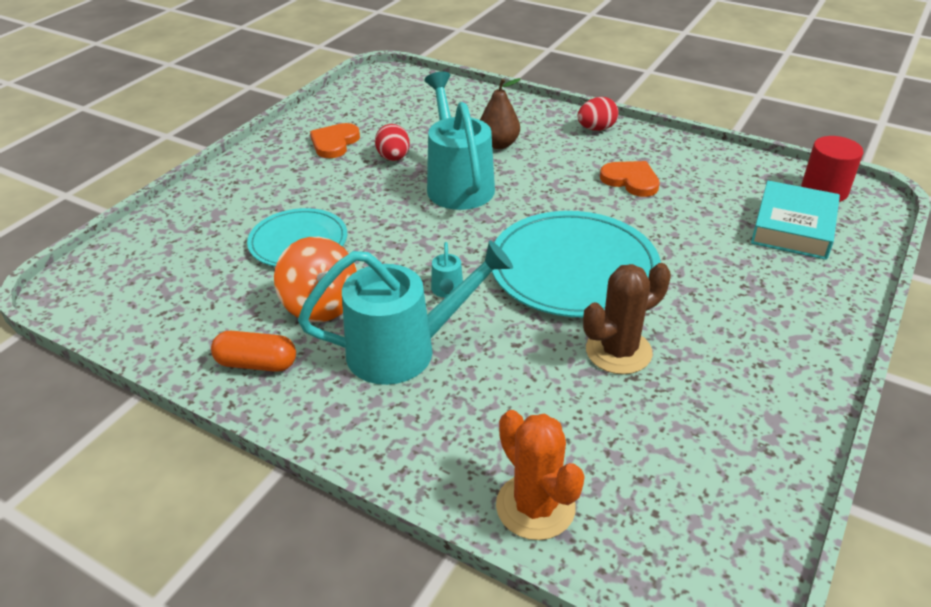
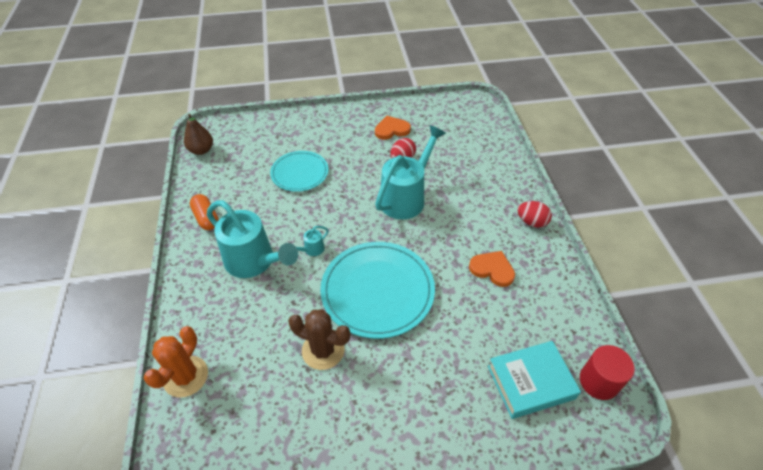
camera: 50 degrees right, 10 degrees up
(321, 305) = (261, 212): orange spinning top -> none
(498, 144) = (463, 190): brown pear -> brown pear (201, 150)
(631, 180) = (492, 269): orange heart -> orange heart turned 60 degrees counterclockwise

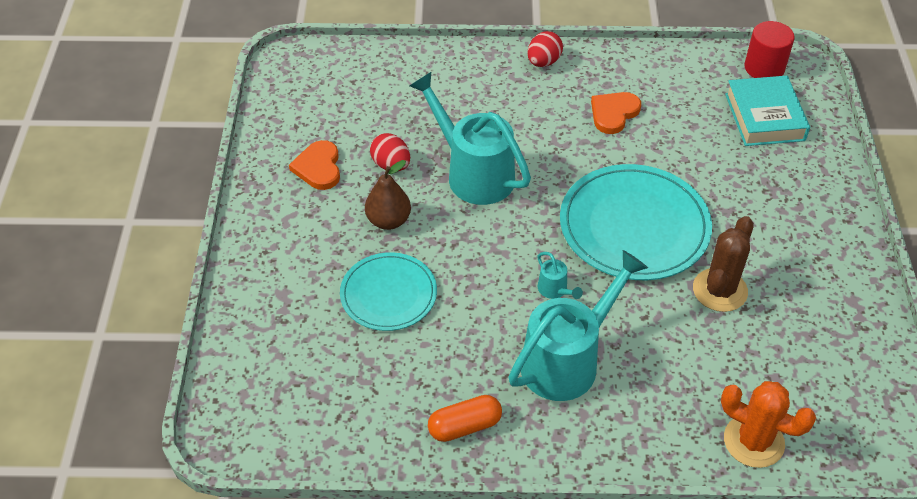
camera: 80 degrees left, 0 degrees up
(201, 150) = (286, 440): brown pear -> brown pear (388, 221)

